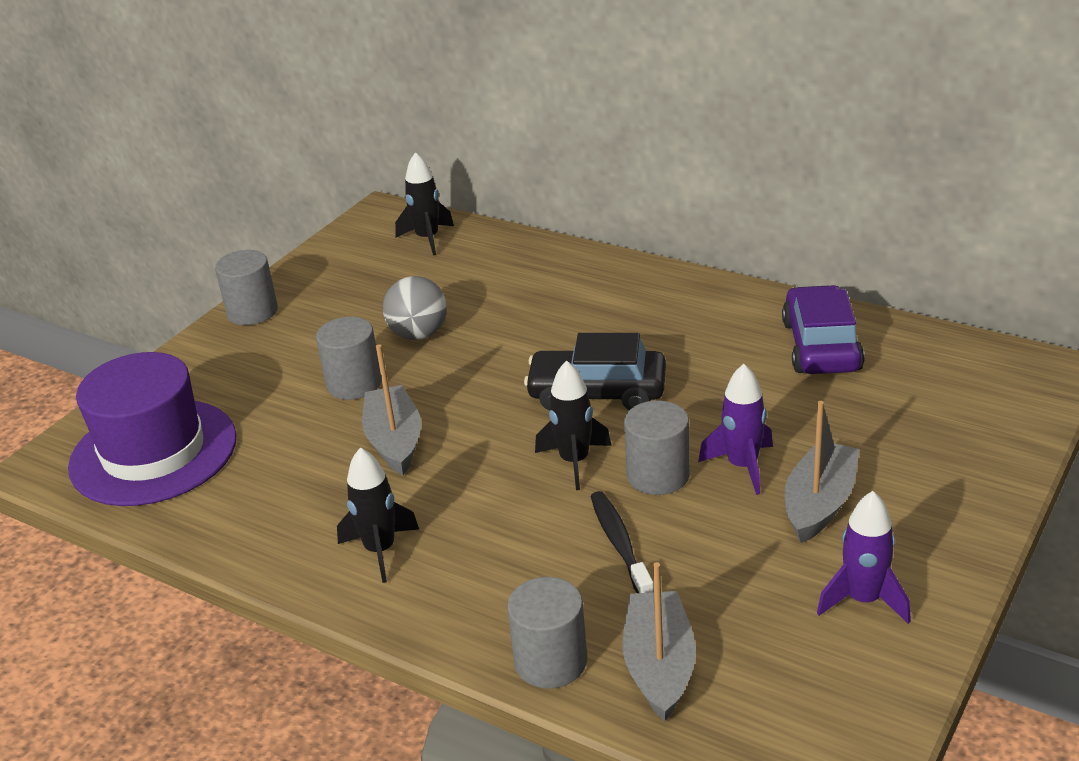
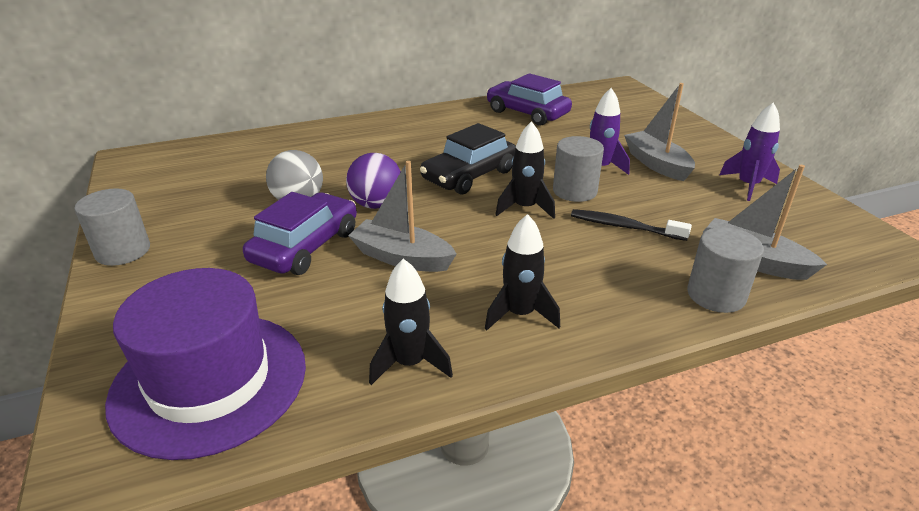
camera: 55 degrees left, 0 degrees up
(354, 384) = (305, 246): grey cylinder -> purple car
(427, 239) = (200, 157): black rocket -> black rocket (409, 363)
(466, 375) = (376, 204): none -> purple ball

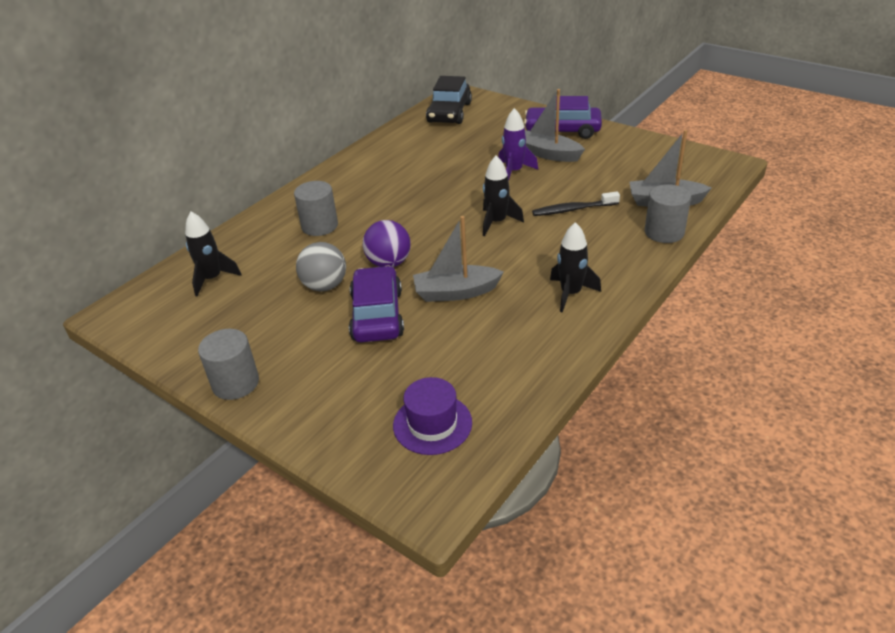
camera: 30 degrees left, 5 degrees up
(210, 381) = (432, 424): purple hat -> purple hat, size x0.55
(409, 363) = (540, 352): black rocket -> black rocket (212, 279)
(469, 175) = (430, 213): black car -> black car (449, 113)
(527, 113) = (413, 143): purple car -> purple car (562, 131)
(574, 191) = (516, 196): grey cylinder -> grey cylinder (319, 226)
(747, 186) = (618, 149): purple rocket -> none

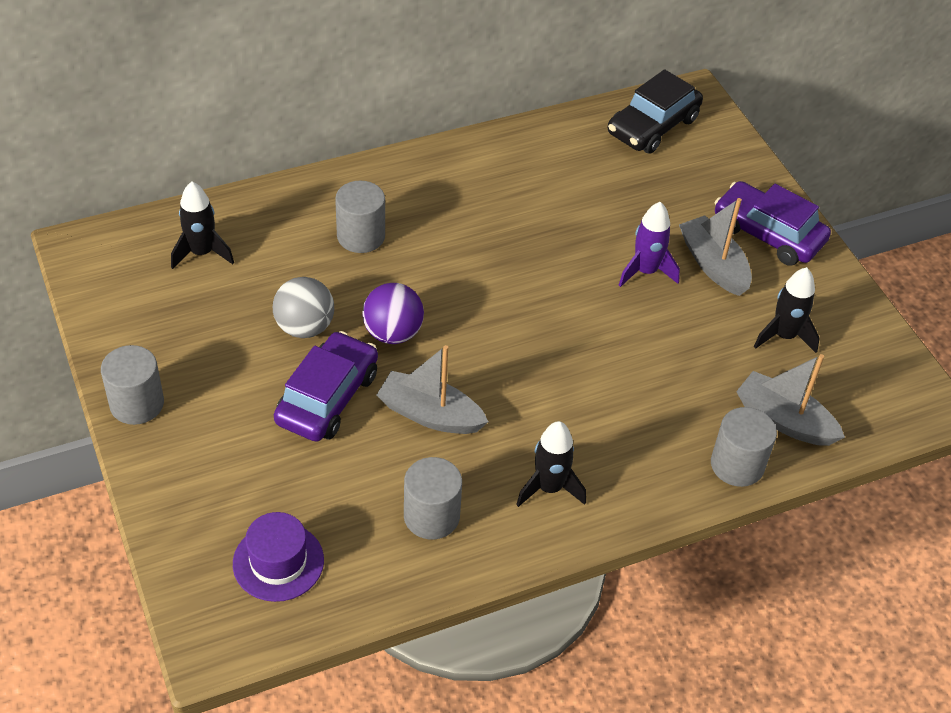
camera: 25 degrees right, 10 degrees up
(497, 222) = (557, 340): black rocket -> black rocket (784, 336)
(512, 344) = (431, 516): none -> grey cylinder
(573, 209) = (662, 370): black toothbrush -> none

